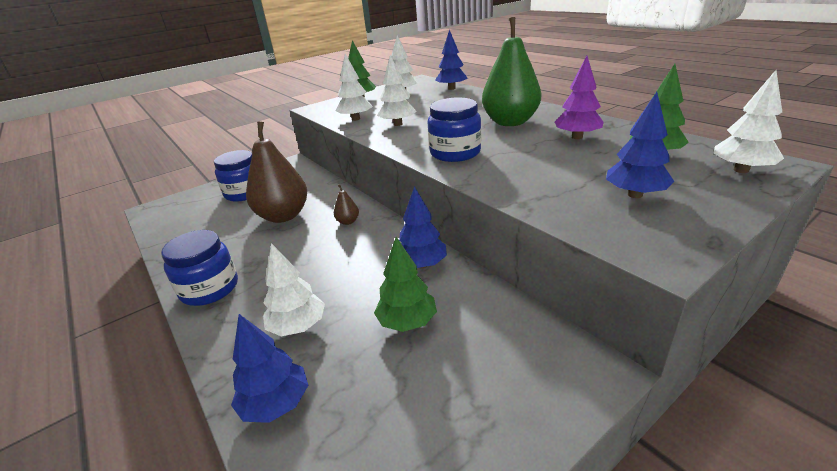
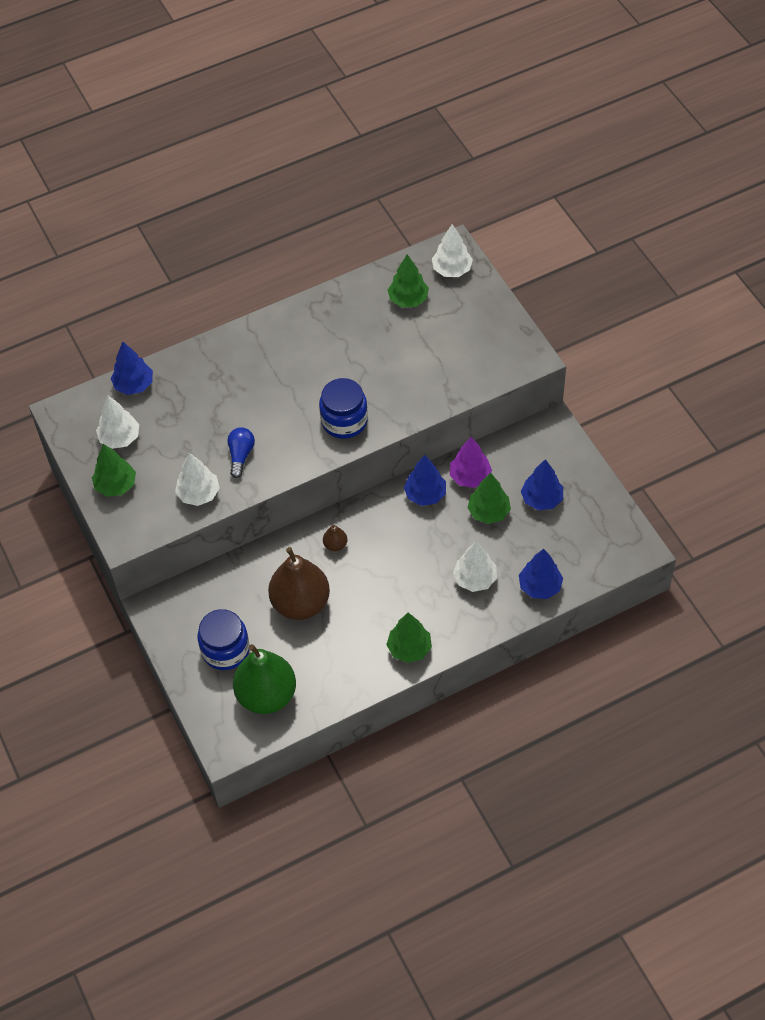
camera: 80 degrees left, 25 degrees up
(210, 289) = (409, 648): blue jar -> green tree
(398, 124) = (241, 455): white tree -> blue light bulb
(510, 122) = (288, 363): green pear -> green pear (266, 695)
(577, 137) = (351, 329): purple tree -> purple tree (470, 477)
(635, 194) = (463, 338): blue tree -> blue tree (541, 499)

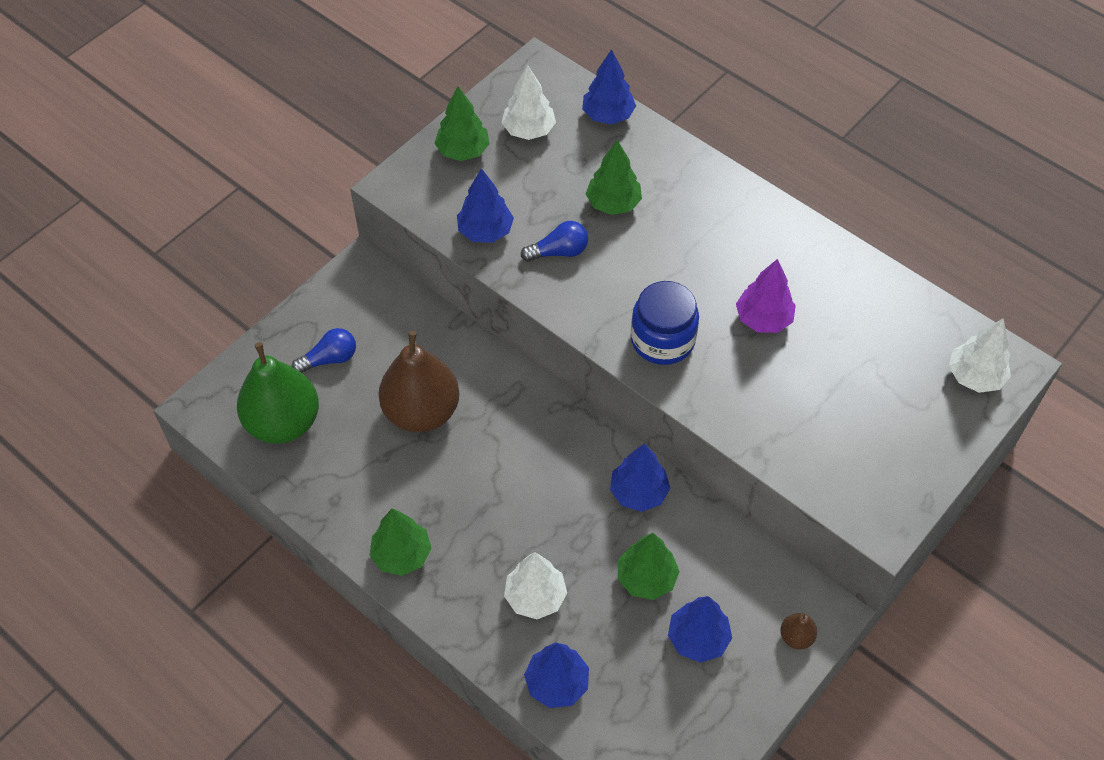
camera: 65 degrees right, 0 degrees up
(199, 494) = (485, 231): white tree -> blue tree
(225, 650) = (330, 359): blue jar -> blue light bulb
(335, 545) = (519, 418): brown pear -> brown pear (796, 637)
(408, 299) = (894, 343): green tree -> green tree (613, 203)
(470, 477) = (691, 536): purple tree -> purple tree (763, 319)

